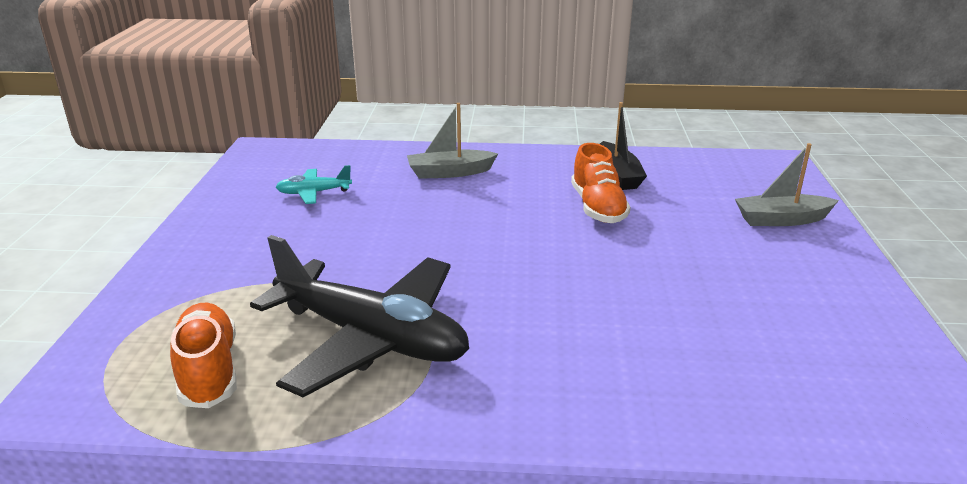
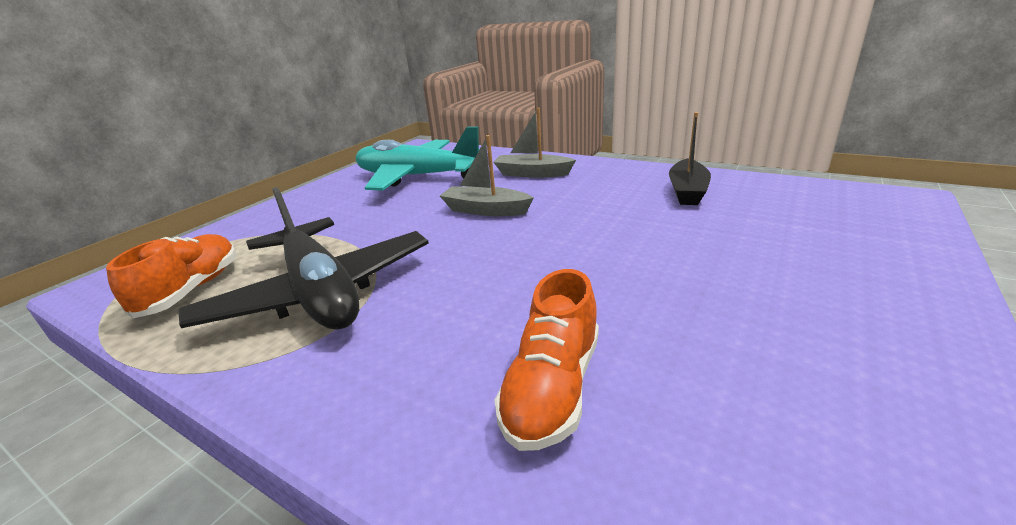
camera: 30 degrees right, 0 degrees up
(314, 193) = (417, 177): turquoise plane -> turquoise plane, size x2.27
(598, 207) = (639, 217): orange shoe -> orange shoe (552, 388)
(781, 220) = (863, 260): grey boat -> grey boat (485, 210)

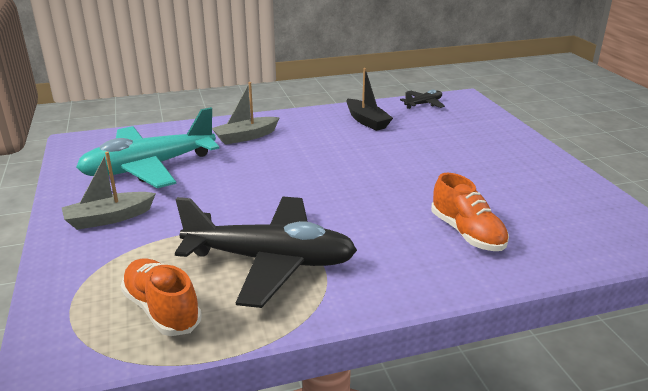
camera: 50 degrees left, 0 degrees up
(485, 210) = (267, 172): grey boat -> grey boat (109, 218)
(811, 191) = (423, 104): none -> black plane

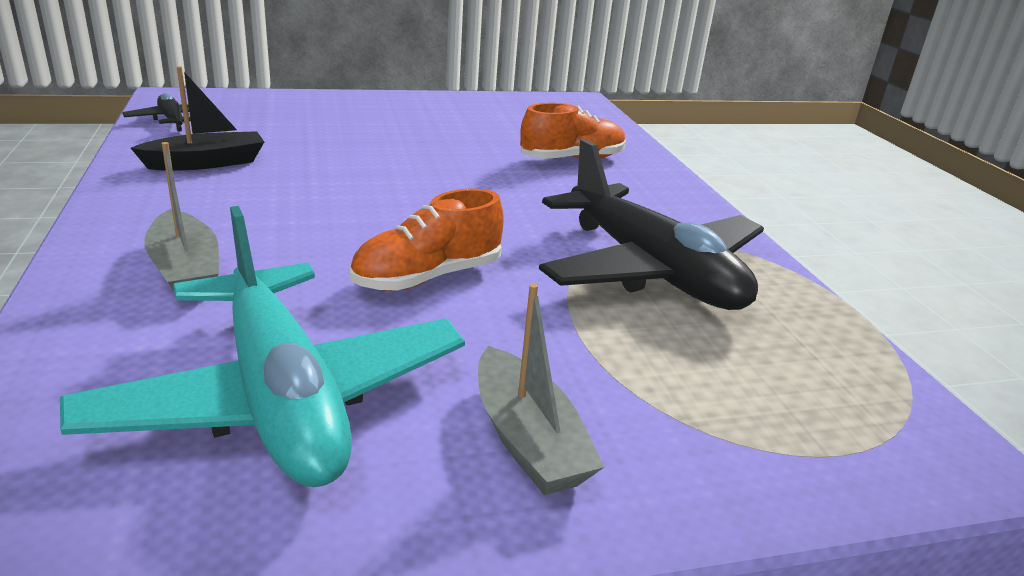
camera: 90 degrees left, 0 degrees up
(162, 310) = (795, 356): orange shoe -> orange shoe (427, 277)
(270, 261) = (651, 270): black plane -> black plane turned 135 degrees clockwise

